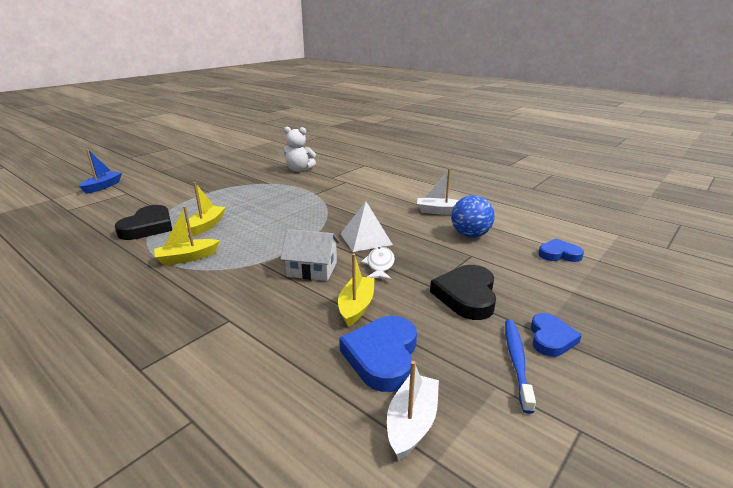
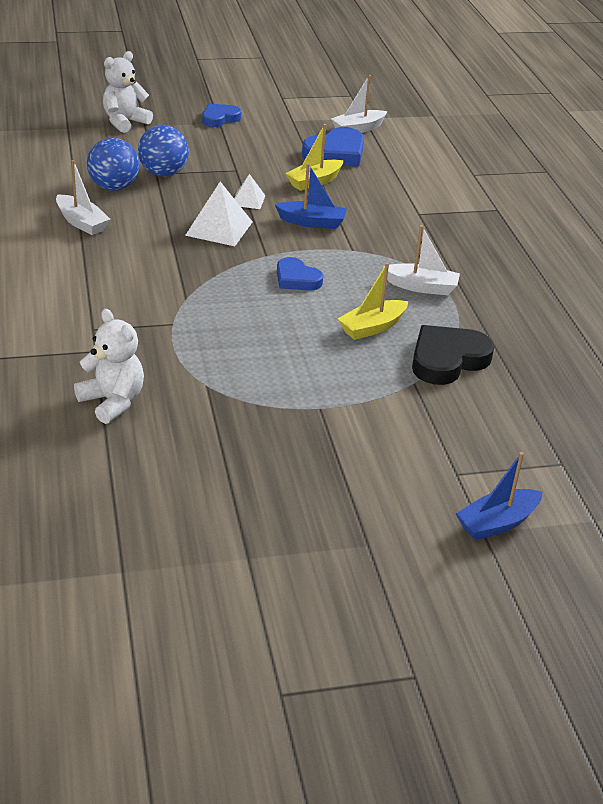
camera: 145 degrees left, 10 degrees up
(187, 258) = (421, 287): yellow boat -> white boat
(312, 269) = (312, 222): white house -> blue boat
(380, 265) = (248, 200): white fish -> white pyramid
(466, 296) = (223, 154): black heart -> none
(467, 257) = (163, 173): none -> blue ball
(517, 362) = (262, 121): blue toothbrush -> none
(559, 254) = (84, 143): blue heart -> blue heart (296, 279)
(588, 286) = (125, 122): none -> white teddy bear

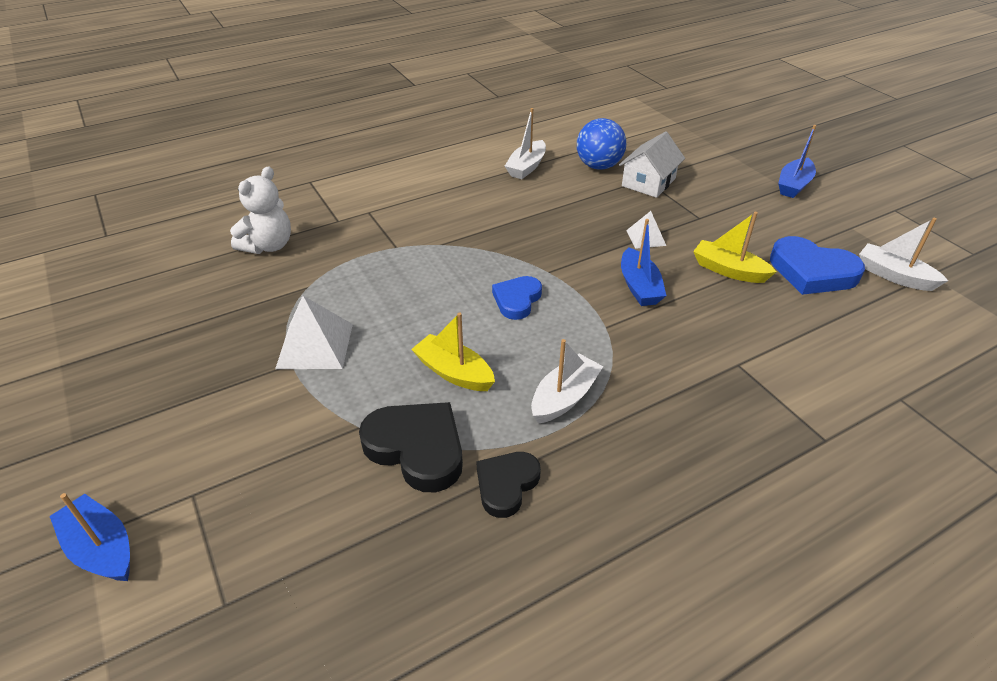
camera: 75 degrees right, 5 degrees up
(125, 122) = (720, 143): white teddy bear -> none
(163, 173) = (648, 182): blue ball -> white house
(219, 228) = (576, 233): white pyramid -> white pyramid (315, 346)
(220, 118) = (793, 185): blue heart -> blue boat
(421, 287) = (564, 397): white boat -> white boat turned 135 degrees counterclockwise
(495, 330) = (506, 485): none -> black heart

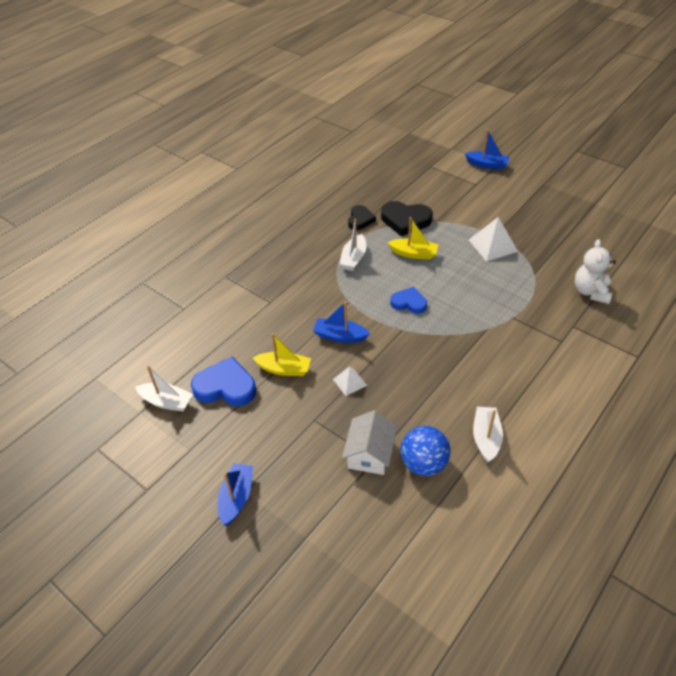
camera: 160 degrees right, 5 degrees up
(517, 300) = (409, 303): blue heart -> blue heart turned 75 degrees counterclockwise
(639, 286) = (340, 336): blue boat -> blue boat turned 45 degrees counterclockwise

